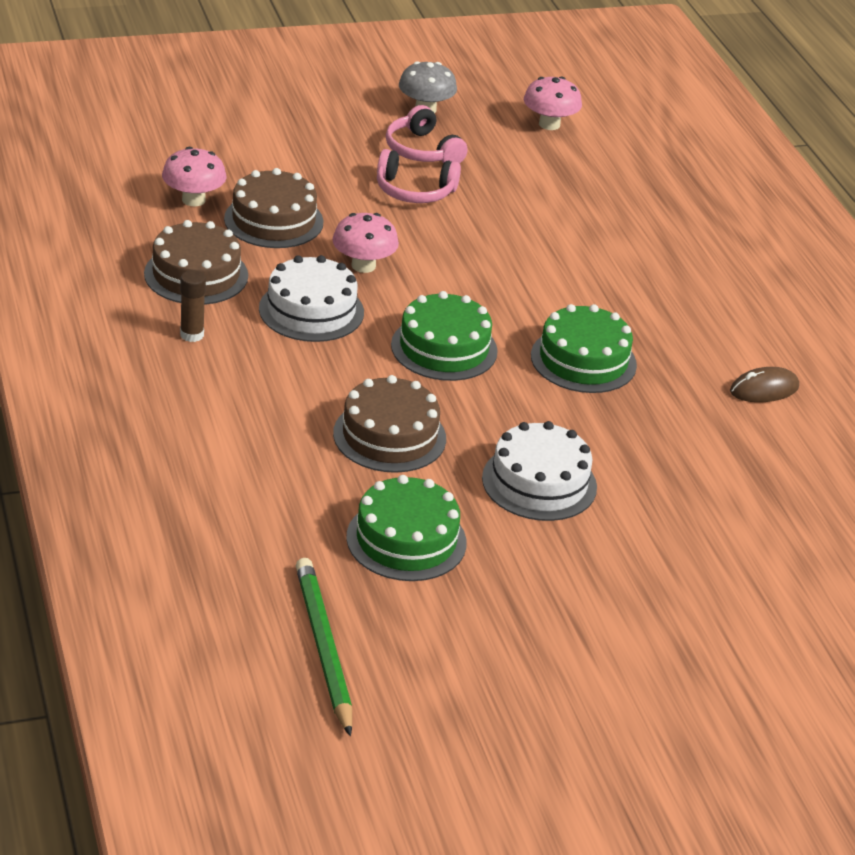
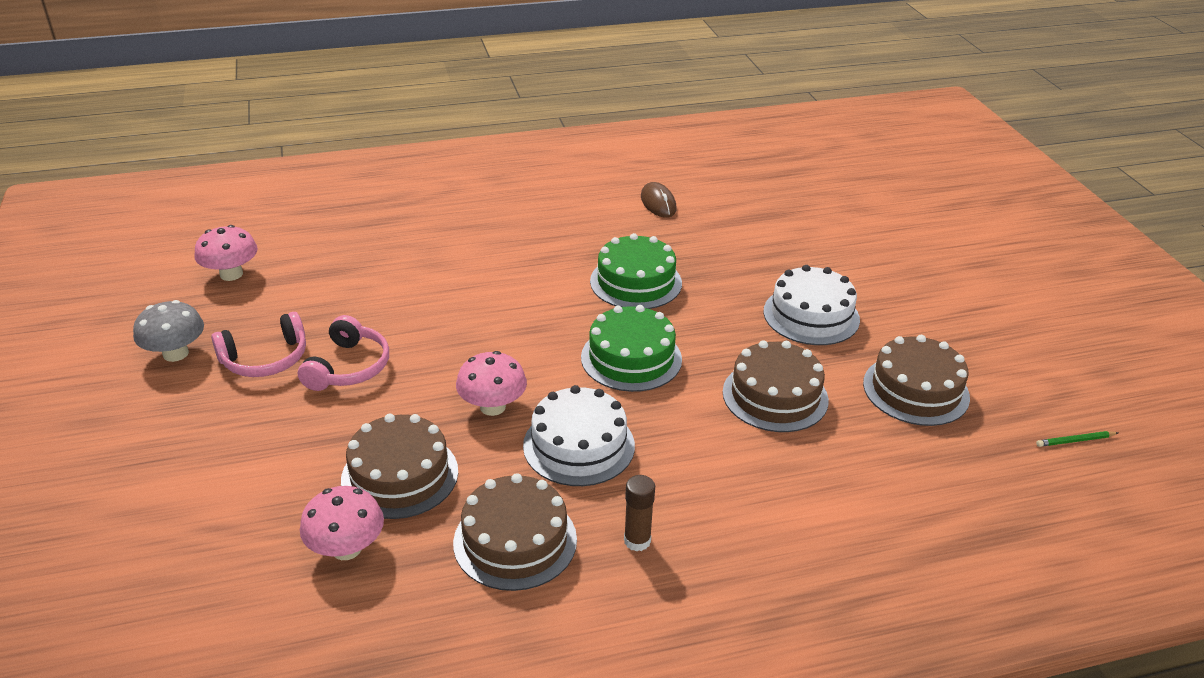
camera: 85 degrees left, 0 degrees up
(323, 647) = (1075, 441): green pencil -> green pencil, size x0.43
(406, 540) = (915, 390): green cake -> brown cake

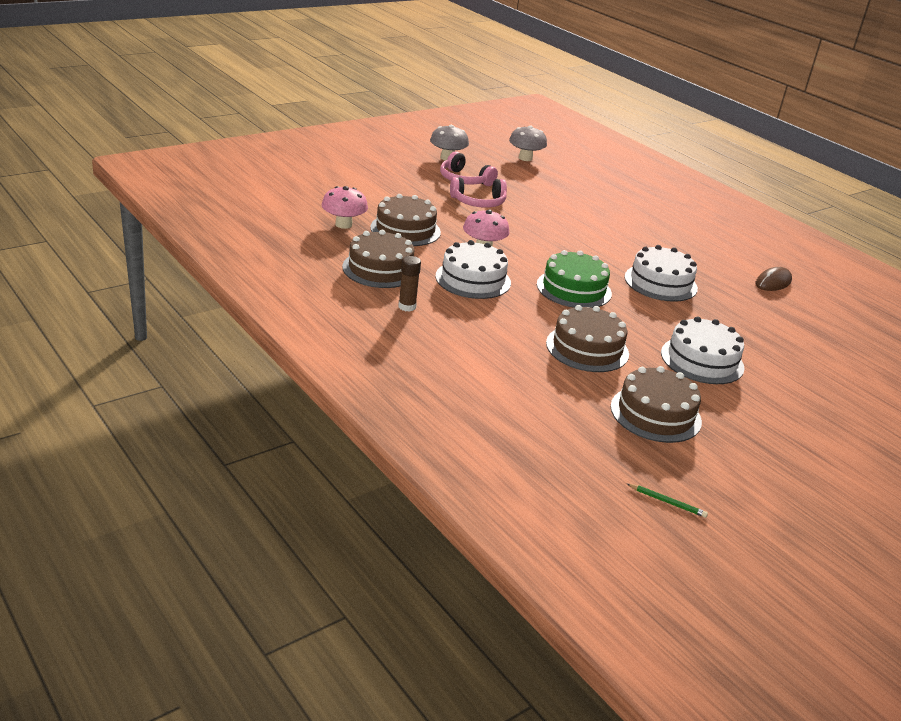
camera: 65 degrees right, 5 degrees down
(231, 274) = (525, 158): pink mushroom -> grey mushroom
(636, 282) = (660, 282): green cake -> white cake
(1075, 441) = (667, 502): green pencil -> green pencil turned 150 degrees clockwise

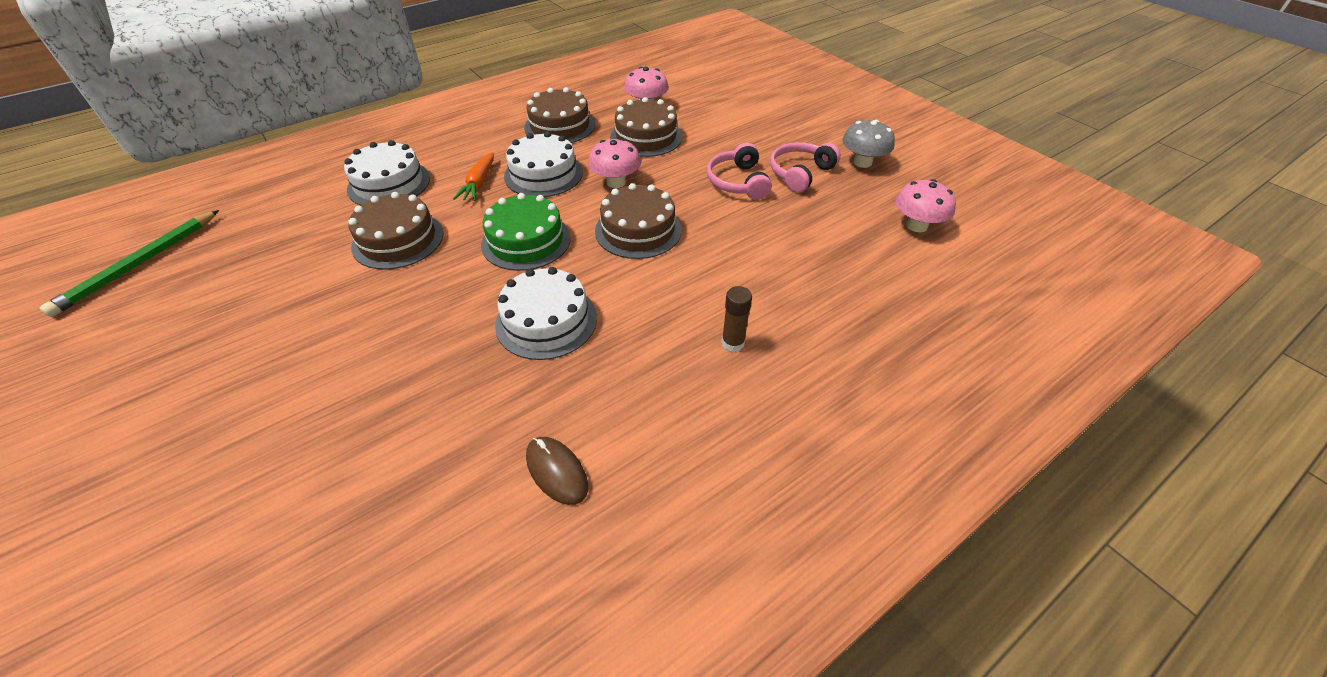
camera: 95 degrees right, 15 degrees up
(407, 307) = (490, 139): brown glue stick -> brown glue stick (733, 343)
(491, 311) = (479, 183): none -> orange carrot
(525, 158) = (916, 225): grey mushroom -> pink mushroom
(655, 414) = (266, 275): brown cake -> brown cake (638, 230)
(667, 502) = (139, 264): green pencil -> green pencil, size x2.34
(702, 360) = (350, 330): white cake -> white cake (389, 184)

